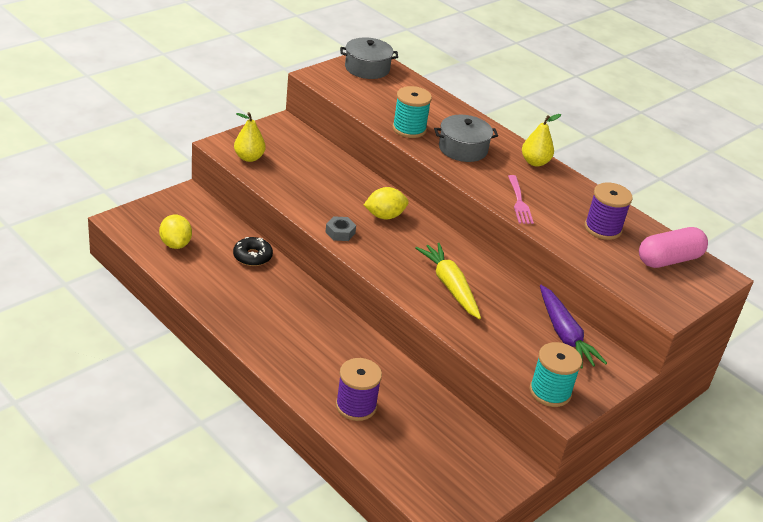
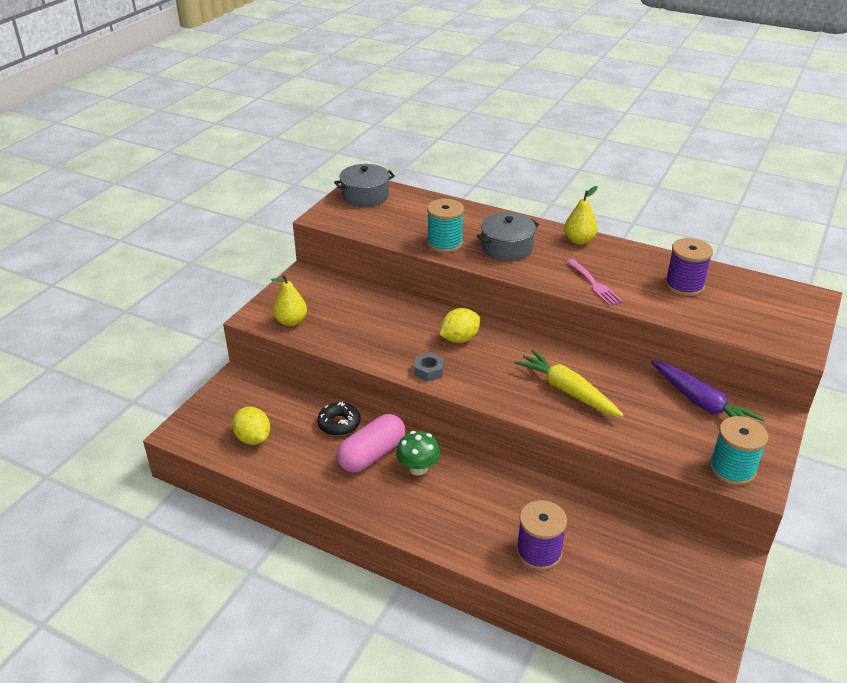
camera: 15 degrees left, 0 degrees up
(297, 311) = (418, 468): none -> green mushroom
(669, 260) = (761, 297): pink capsule -> pink capsule (372, 455)

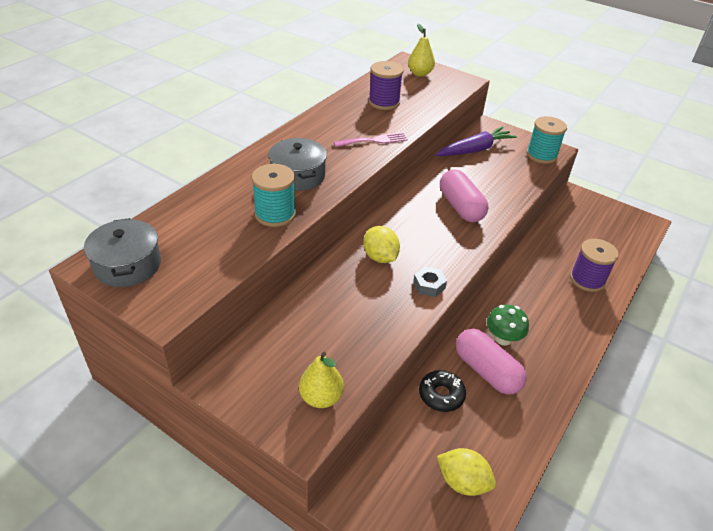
camera: 85 degrees left, 5 degrees up
(253, 438) = (462, 482): yellow lemon -> yellow lemon turned 60 degrees clockwise
(567, 391) = (460, 207): yellow carrot -> pink capsule
(579, 240) = (299, 134): yellow pear -> yellow pear (420, 73)

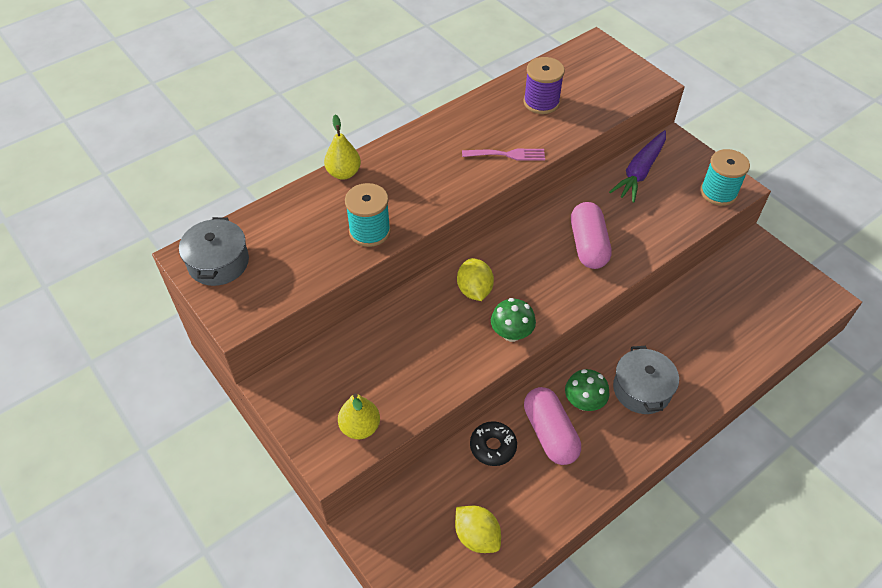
camera: 20 degrees right, 10 degrees up
(298, 175) = (409, 187): grey pot -> grey pot (641, 389)
(420, 73) = (602, 65): yellow pear -> yellow pear (344, 173)
(429, 285) = (511, 333): grey nut -> green mushroom
(475, 150) = (640, 172): purple carrot -> purple carrot turned 135 degrees clockwise
(587, 279) = (713, 355): purple spool -> none

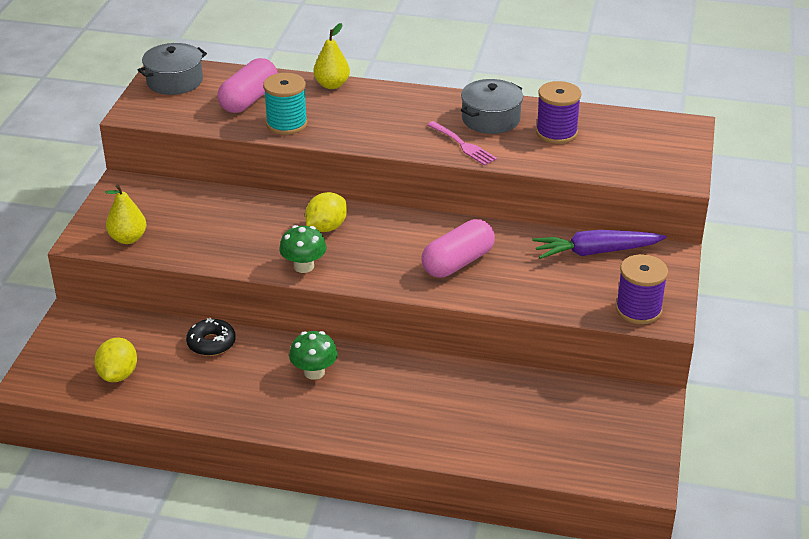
camera: 50 degrees right, 15 degrees down
(550, 433) = (259, 368): pink capsule -> pink capsule (249, 100)
(641, 389) = (368, 400): grey pot -> grey pot (491, 119)
(718, 192) = (638, 310): turquoise spool -> purple spool

